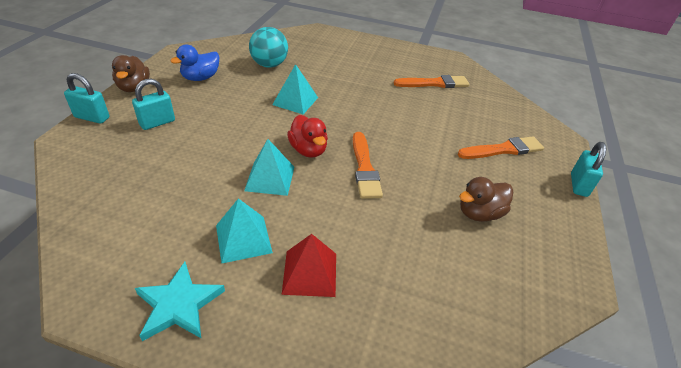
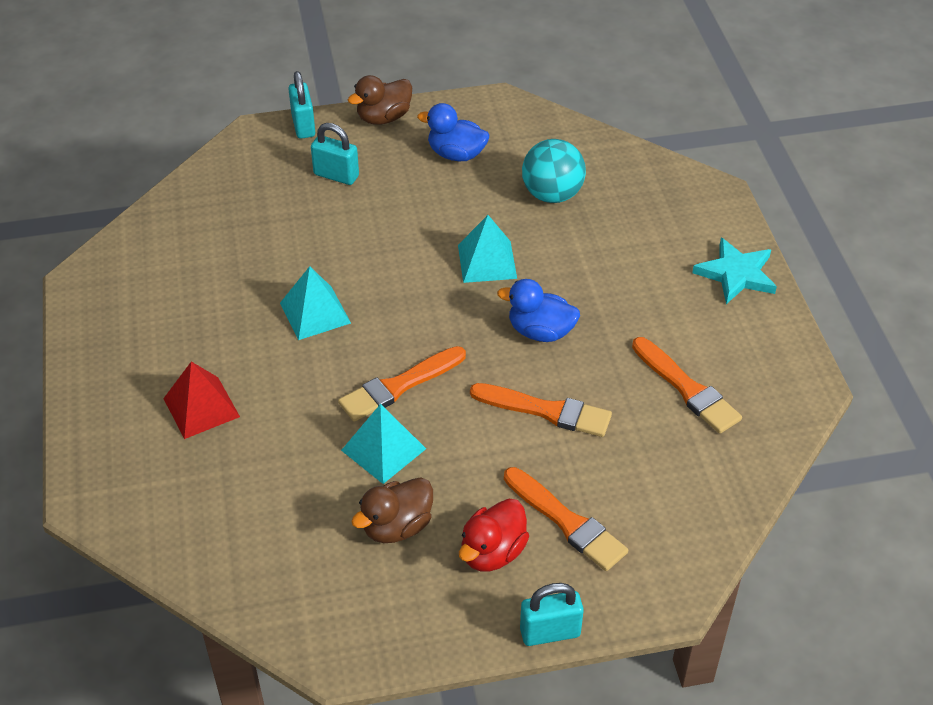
camera: 65 degrees right, 5 degrees up
(179, 304) = (112, 336): turquoise star -> turquoise star (736, 274)
(243, 239) = (212, 338): turquoise pyramid -> turquoise pyramid (383, 449)
(308, 150) = (392, 321): red duck -> red duck (492, 552)
(363, 105) = (540, 331): none -> blue duck
(421, 126) = (546, 411): none -> orange brush
(479, 213) = (397, 526): brown duck -> brown duck turned 75 degrees counterclockwise

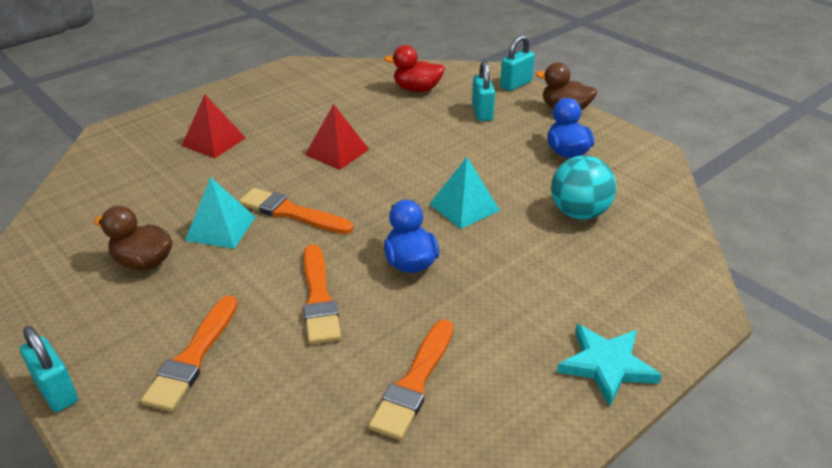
camera: 60 degrees right, 10 degrees down
(315, 313) = (337, 152): turquoise pyramid -> red pyramid
(492, 552) = (137, 323): red duck -> red duck (417, 89)

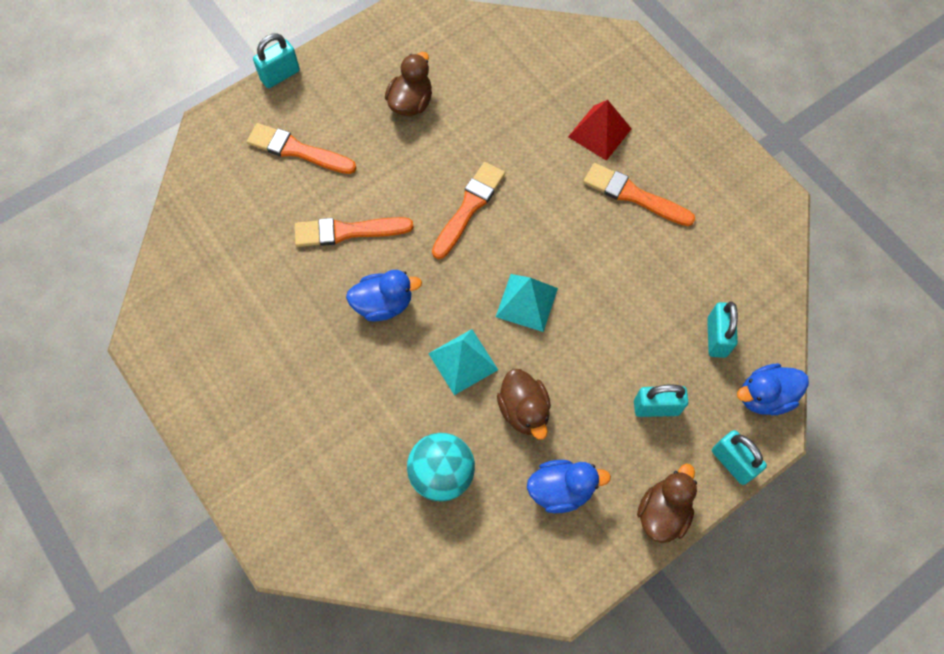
camera: 95 degrees right, 30 degrees up
(220, 228) = (451, 153): turquoise pyramid -> turquoise pyramid (526, 302)
(337, 152) = (573, 246): red pyramid -> none
(414, 382) = (244, 297): orange brush -> orange brush (634, 195)
(417, 89) = (716, 337): red duck -> turquoise padlock
(461, 73) = (764, 396): none -> blue duck
(503, 172) = (524, 410): none -> brown duck
(606, 365) = (234, 444): turquoise star -> none

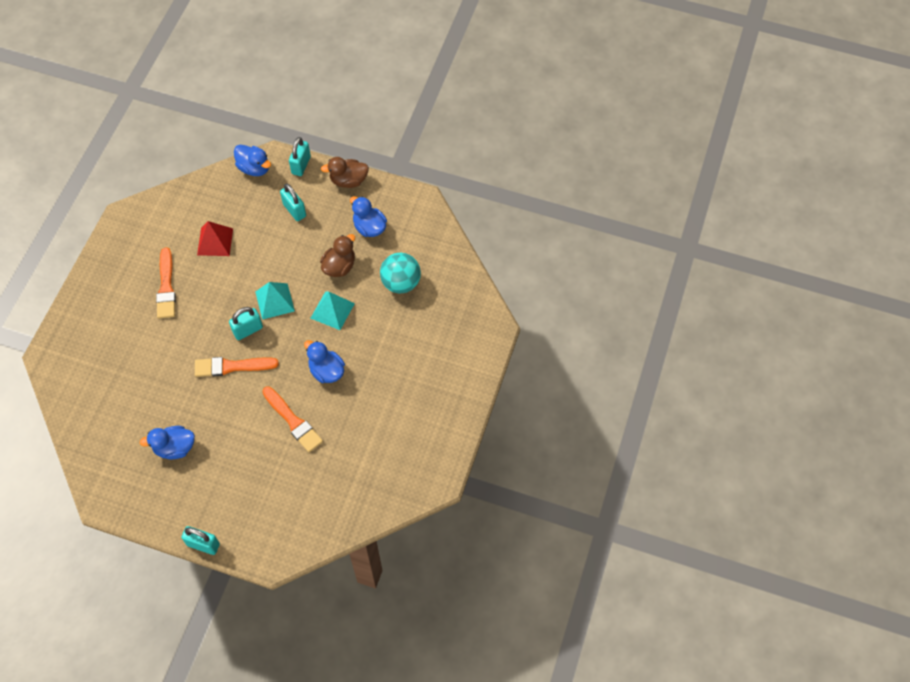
camera: 125 degrees left, 5 degrees down
(297, 150) = (255, 490): orange brush -> none
(411, 103) = (175, 448): brown duck -> blue duck
(599, 132) = (130, 328): red pyramid -> red pyramid (215, 241)
(716, 337) = (234, 204): turquoise padlock -> turquoise padlock (248, 330)

